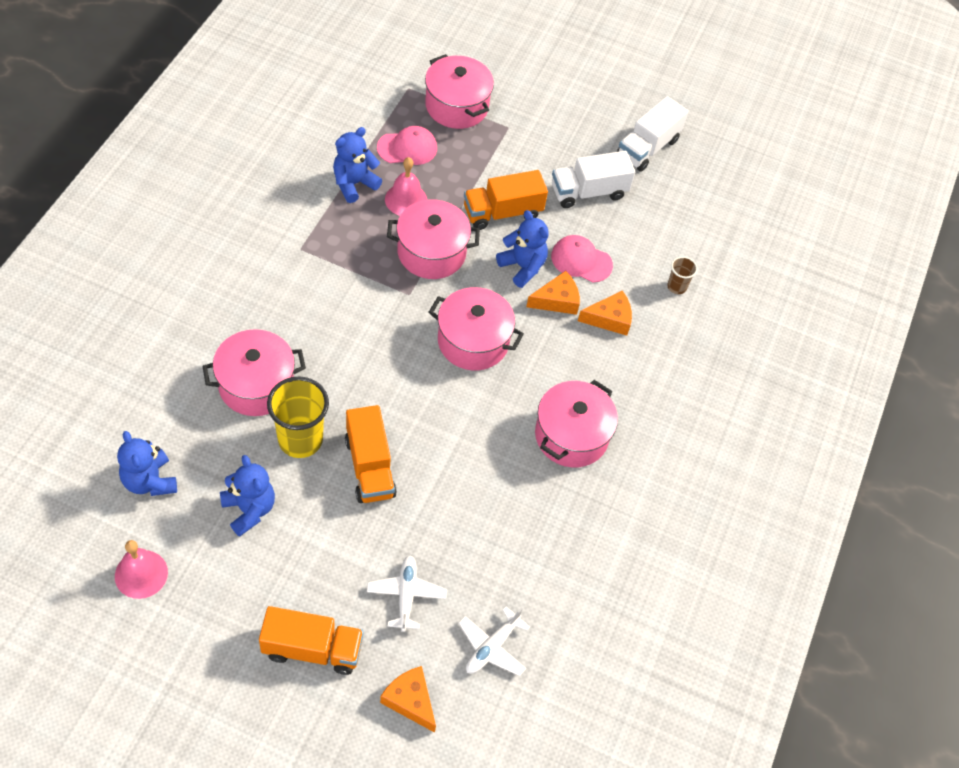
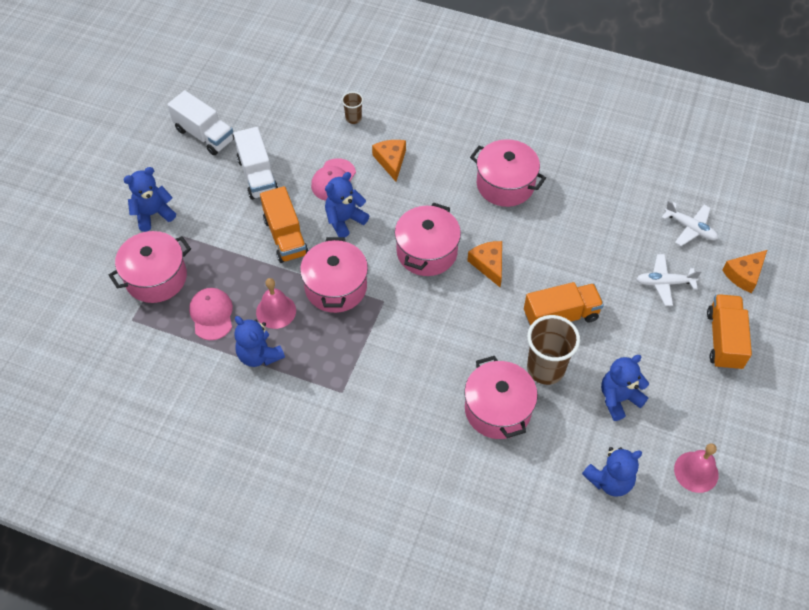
camera: 85 degrees left, 0 degrees up
(300, 440) = (545, 369): yellow cup -> brown cup
(538, 104) = (153, 214): none -> blue teddy bear
(557, 300) = (377, 196): orange cheese -> orange cheese (488, 265)

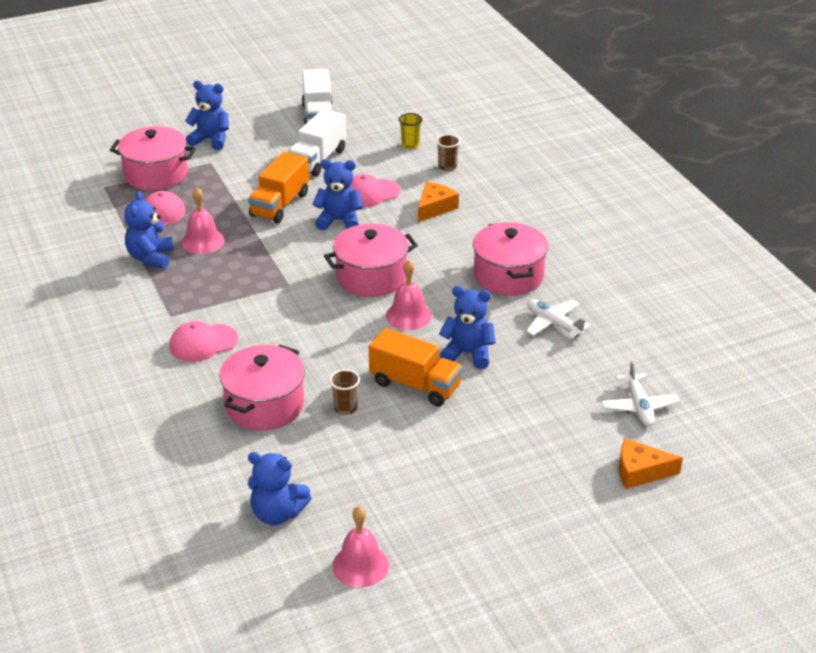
camera: 45 degrees right, 20 degrees down
(304, 116) = (410, 145): none -> yellow cup
(336, 287) = (267, 254): pink pot -> none
(394, 395) = (203, 343): none -> pink cap
(488, 265) = (408, 315): orange cheese -> pink bell
(545, 369) = (345, 408): brown cup -> brown cup, size x0.50
(619, 399) = (375, 470): blue teddy bear -> blue teddy bear (468, 354)
(664, 283) = (548, 426): white plane -> white plane (553, 324)
(724, 340) = (540, 501): orange truck -> none

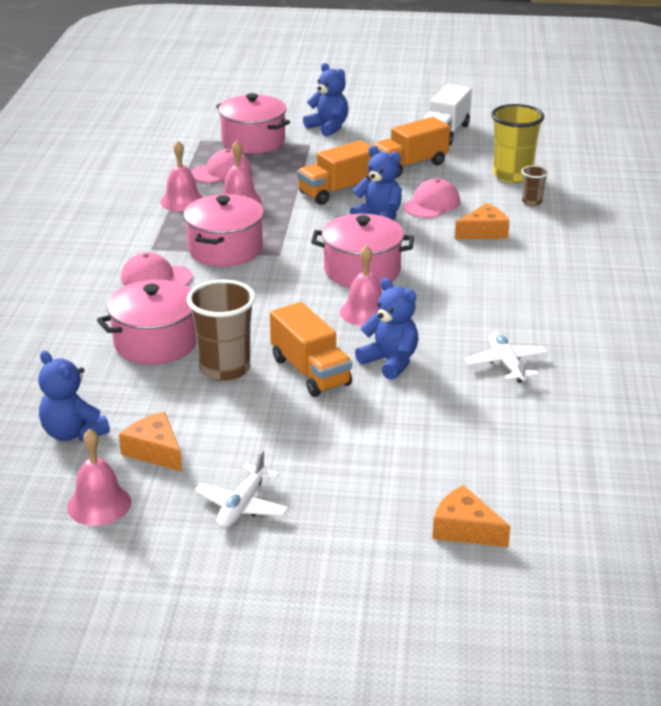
camera: 30 degrees right, 5 degrees down
(151, 258) = (182, 201): blue teddy bear -> pink bell
(318, 159) = (410, 165): white truck -> orange truck
(345, 408) = (225, 369): brown cup -> brown cup, size x2.00
(359, 502) = (155, 451): none -> orange cheese
(370, 193) = (432, 204): pink cap -> pink cap turned 120 degrees clockwise
(410, 145) = (512, 175): yellow cup -> yellow cup, size x2.00
(508, 276) = (501, 309): pink pot -> pink pot (225, 249)
(639, 406) = (525, 468): white plane -> white plane (242, 506)

